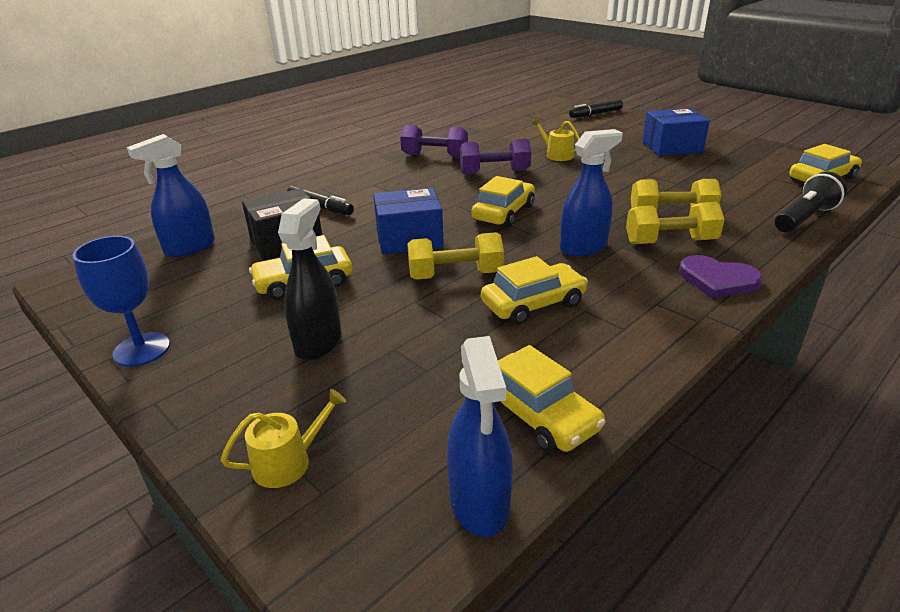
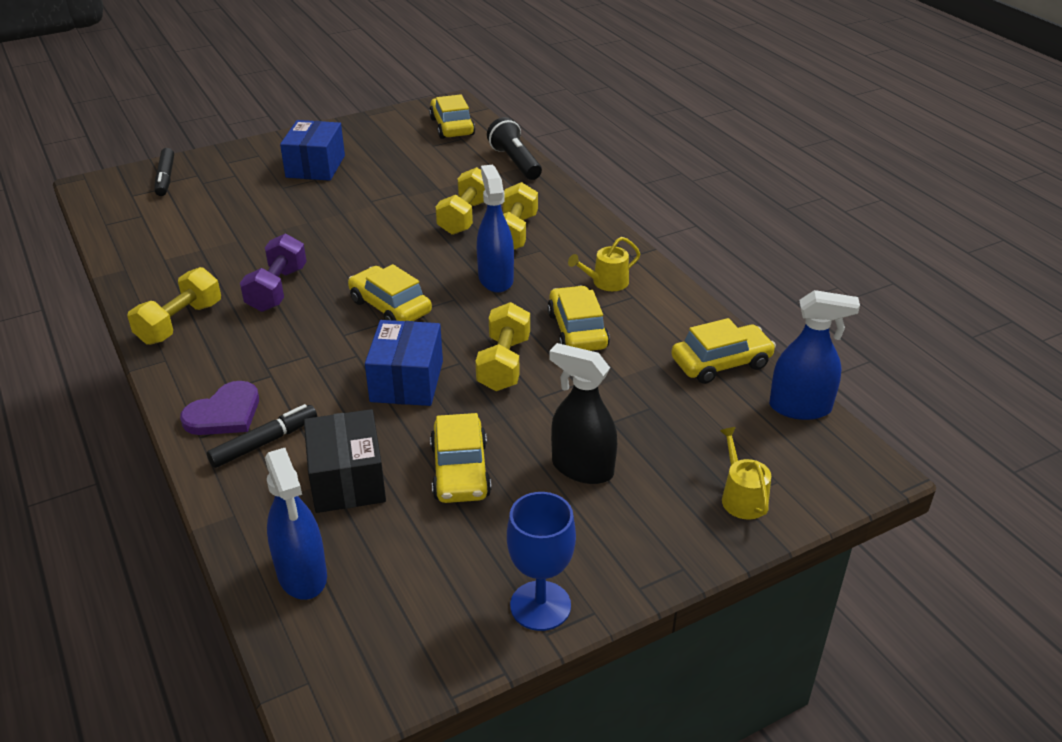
camera: 75 degrees left, 5 degrees up
(435, 156) = (180, 323): purple dumbbell -> yellow dumbbell
(556, 155) = (267, 237): yellow watering can -> yellow watering can (606, 282)
(717, 279) = (586, 233): purple heart -> purple heart (224, 413)

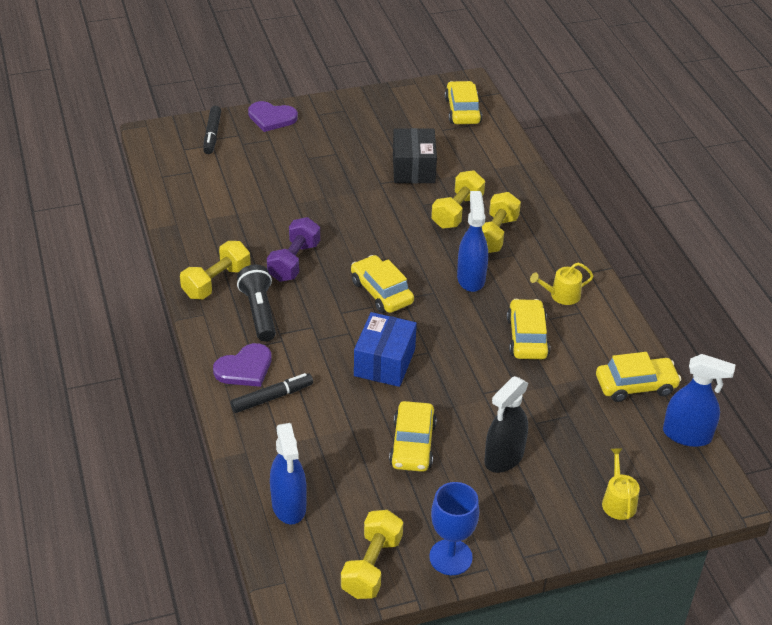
camera: 10 degrees right, 5 degrees up
(235, 155) = (271, 118): none -> purple heart
(315, 166) = (338, 139): blue box -> none
(347, 480) = (329, 438): black box -> black box (413, 168)
(504, 364) = (462, 359): yellow dumbbell -> yellow dumbbell (371, 566)
(515, 162) = (511, 158): black flashlight -> black flashlight (259, 312)
(582, 468) = (504, 458): black spray bottle -> black spray bottle turned 90 degrees counterclockwise

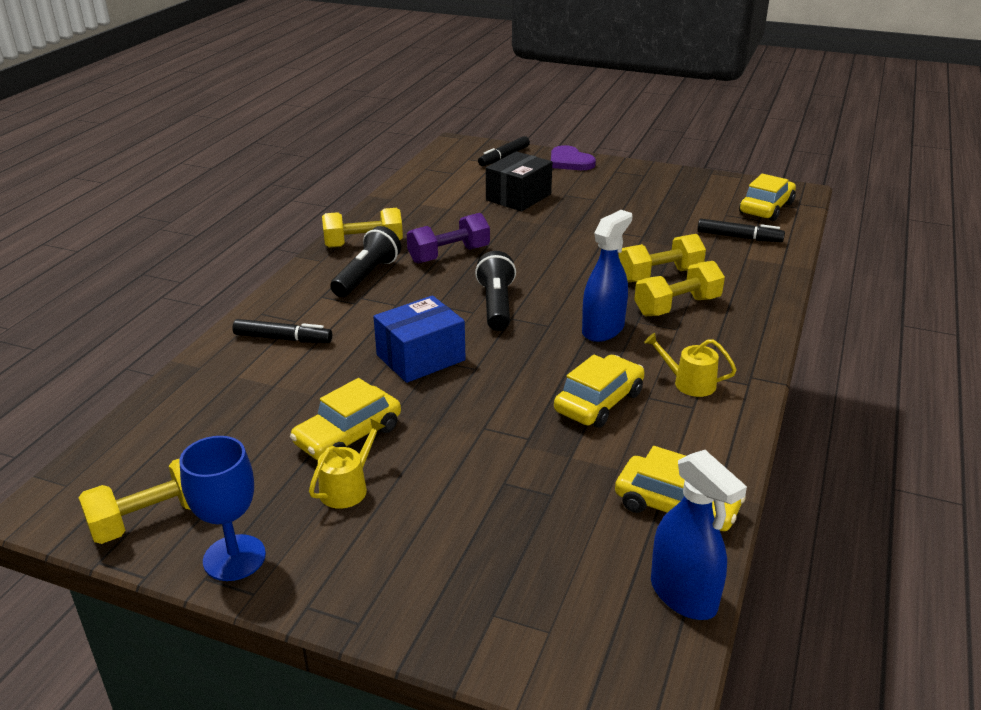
camera: 40 degrees right, 10 degrees down
(245, 368) = (294, 309): purple heart -> none
(289, 505) = (167, 426): blue spray bottle -> none
(381, 292) = (496, 305): yellow car -> black flashlight
(413, 168) = (657, 231): black box -> black box (518, 197)
(472, 150) = (739, 237): none -> black marker
(504, 458) = (423, 496): black spray bottle -> none
(618, 501) = (496, 616): yellow watering can -> yellow watering can (348, 488)

